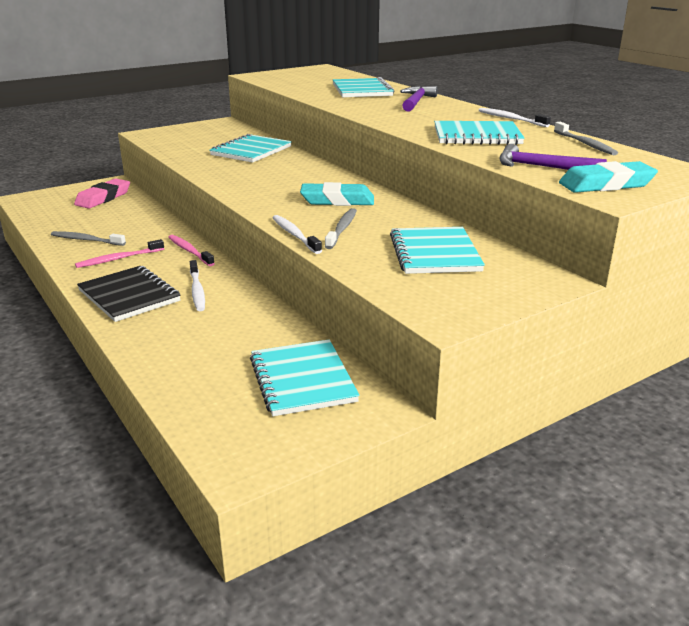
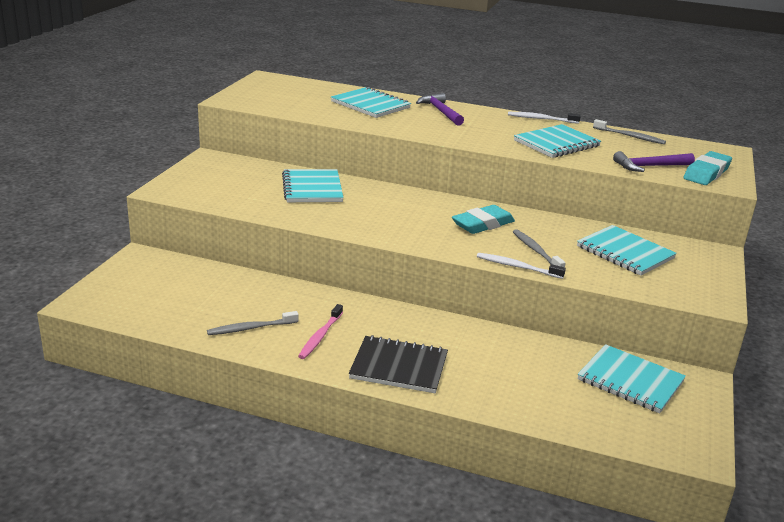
camera: 40 degrees left, 0 degrees up
(103, 198) = (170, 277): pink eraser -> none
(190, 251) = (365, 307): pink toothbrush -> none
(197, 290) = (440, 341): white toothbrush -> none

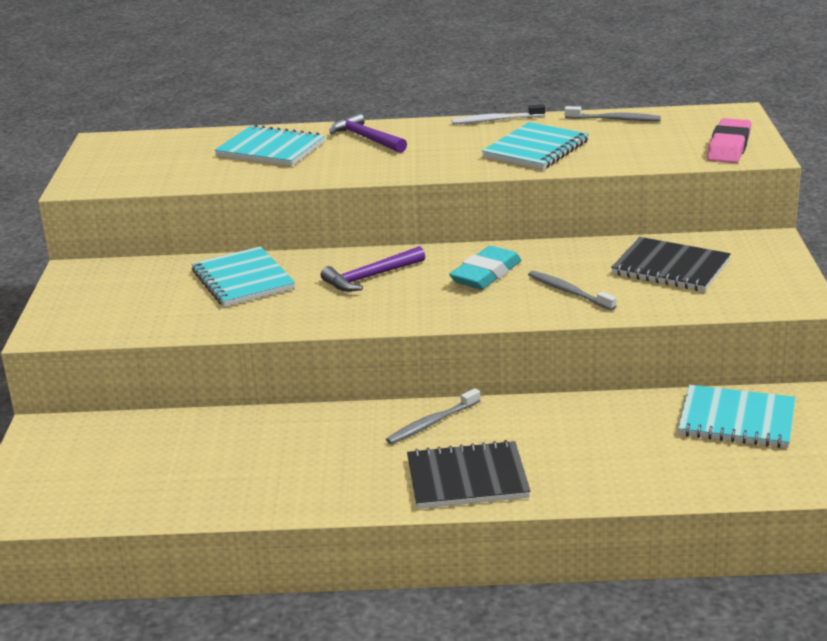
camera: 15 degrees left, 0 degrees up
(251, 328) = (255, 482): grey toothbrush -> grey toothbrush (432, 423)
(320, 336) = (349, 468): pink toothbrush -> none
(517, 267) = (560, 317): white toothbrush -> none
(625, 252) = (670, 268): turquoise notebook -> black notebook
(650, 166) = (661, 154): purple hammer -> purple hammer (370, 277)
(706, 173) = (729, 147): turquoise eraser -> pink eraser

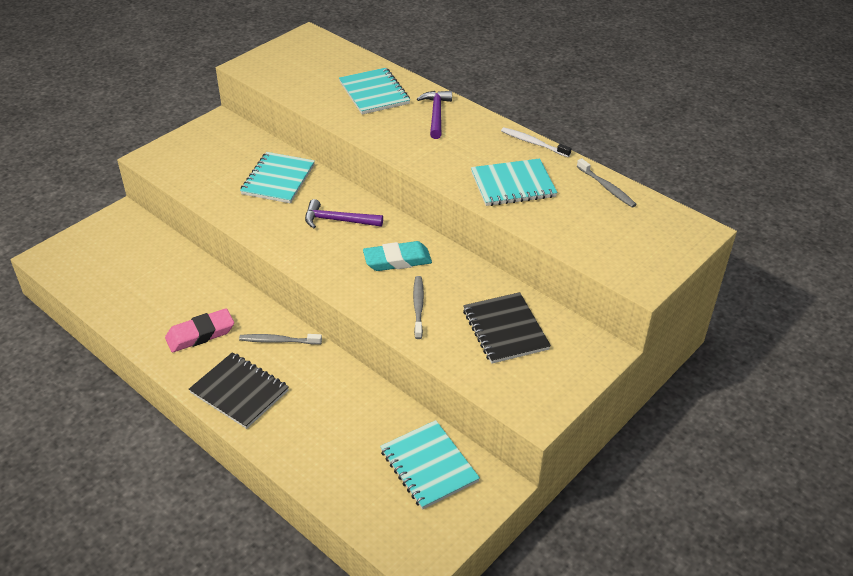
camera: 40 degrees right, 15 degrees up
(729, 147) = (635, 261): pink eraser -> pink eraser (200, 334)

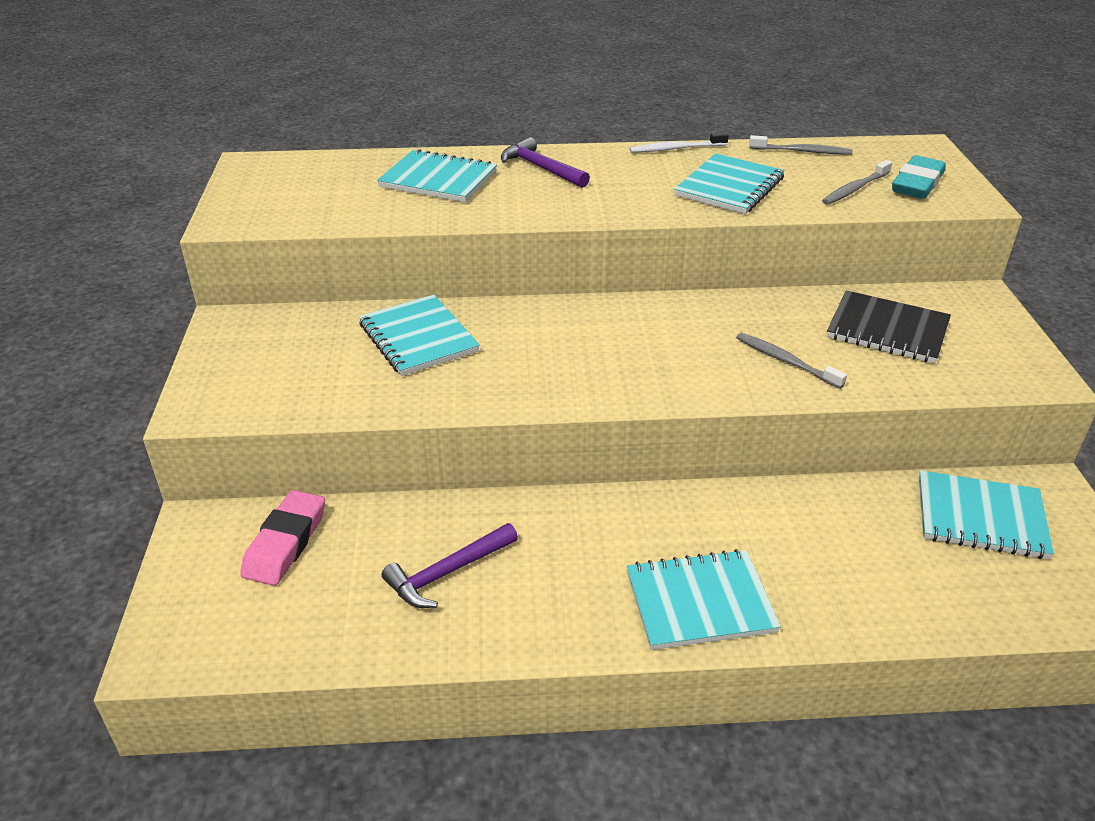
camera: 45 degrees left, 5 degrees down
(200, 334) = (546, 579): pink eraser -> pink eraser (285, 543)
(239, 392) = (700, 602): black notebook -> turquoise notebook
(279, 341) = (644, 518): grey toothbrush -> grey toothbrush (855, 189)
(338, 220) = (561, 337): purple hammer -> purple hammer (447, 573)
(397, 260) = (688, 335): turquoise eraser -> turquoise eraser (917, 184)

